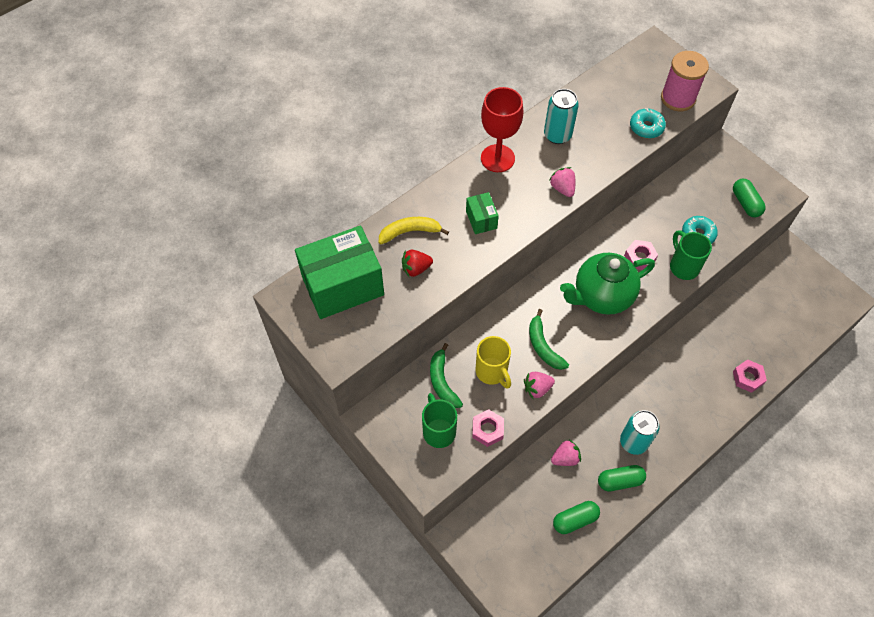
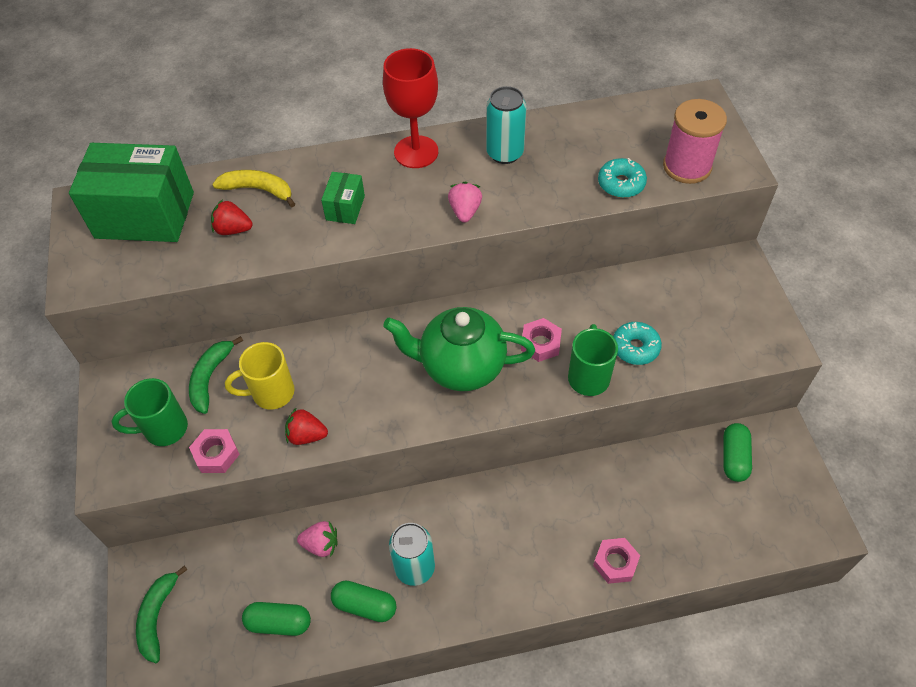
camera: 30 degrees right, 5 degrees down
(438, 431) = (164, 429): green mug -> green mug turned 120 degrees counterclockwise
(492, 372) = (271, 393): yellow mug -> yellow mug turned 75 degrees clockwise
(537, 388) = (306, 435): pink strawberry -> red strawberry
(543, 346) = (350, 392): green banana -> green banana (157, 617)
(745, 203) = (726, 337): green capsule -> green capsule (734, 458)

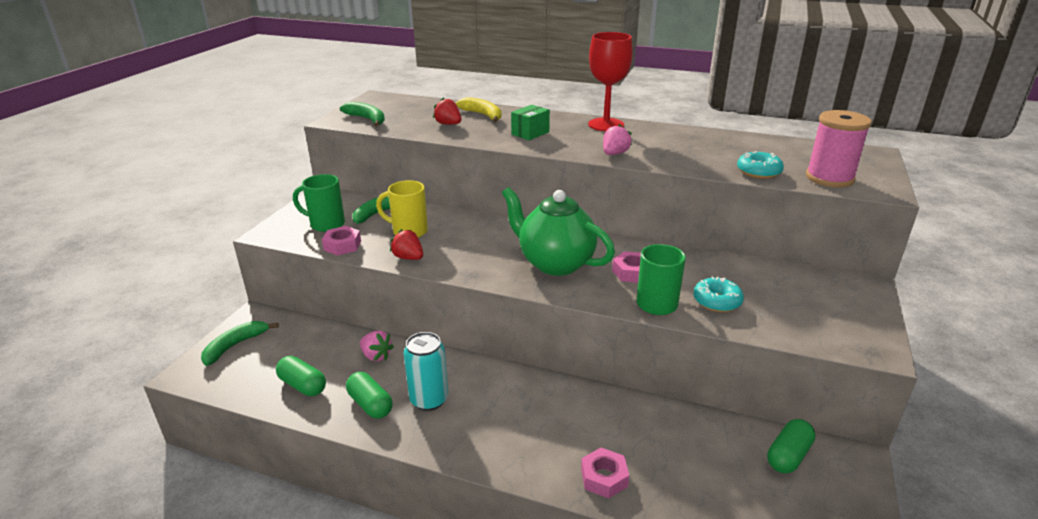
camera: 30 degrees right, 25 degrees down
(118, 263) = (367, 119): none -> green banana
(145, 215) = (404, 108): green box -> none
(505, 153) = (673, 139): turquoise can -> none

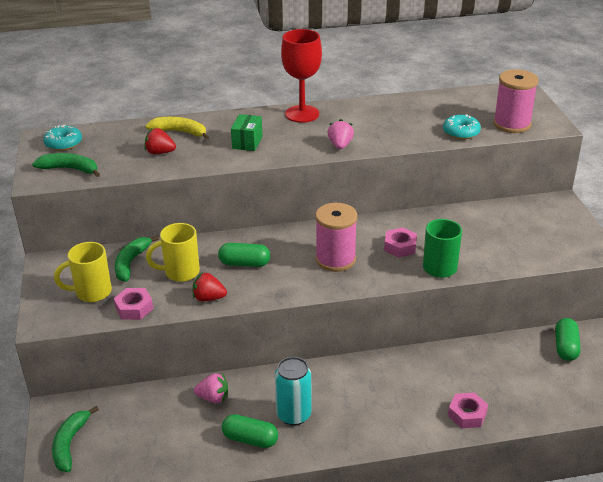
camera: 30 degrees left, 5 degrees up
(303, 385) = (175, 450): green capsule -> green capsule (244, 263)
(326, 224) = (92, 292): green mug -> yellow mug
(555, 263) = (335, 259): green teapot -> pink spool
(717, 301) = (477, 250): turquoise donut -> turquoise donut (63, 143)

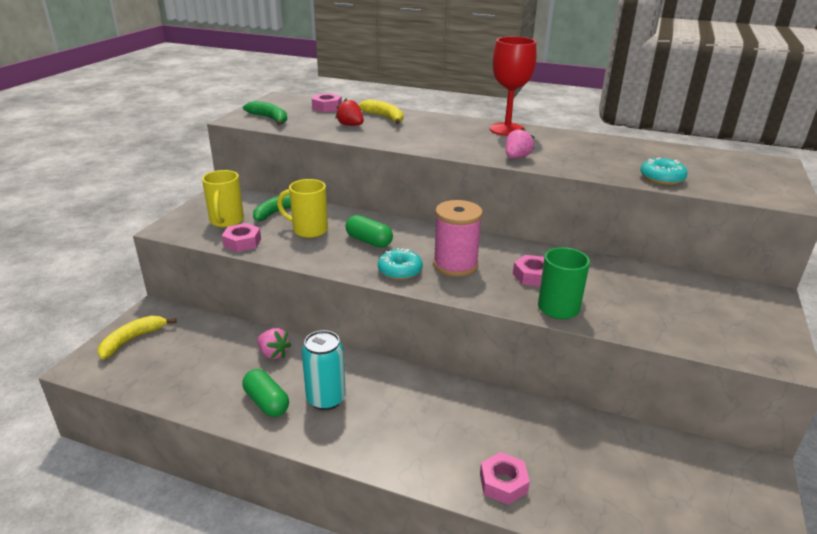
camera: 30 degrees right, 5 degrees down
(63, 143) = (288, 104): turquoise donut -> turquoise donut (400, 271)
(70, 444) = (132, 340): green banana -> yellow banana
(92, 292) = (226, 221): yellow mug -> yellow mug turned 105 degrees counterclockwise
(108, 135) = (327, 107): none -> pink nut
(209, 298) = (308, 256): red strawberry -> none
(247, 142) = (432, 136): green box -> none
(511, 124) = (733, 186): pink spool -> none
(565, 347) = (690, 465): green capsule -> none

